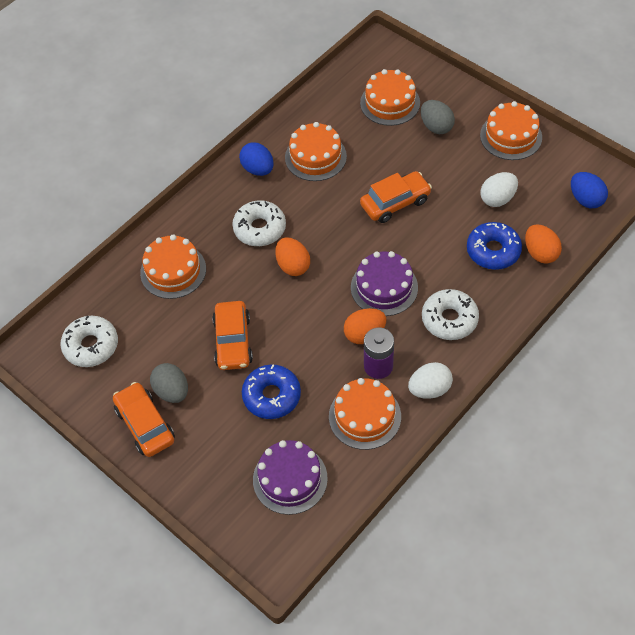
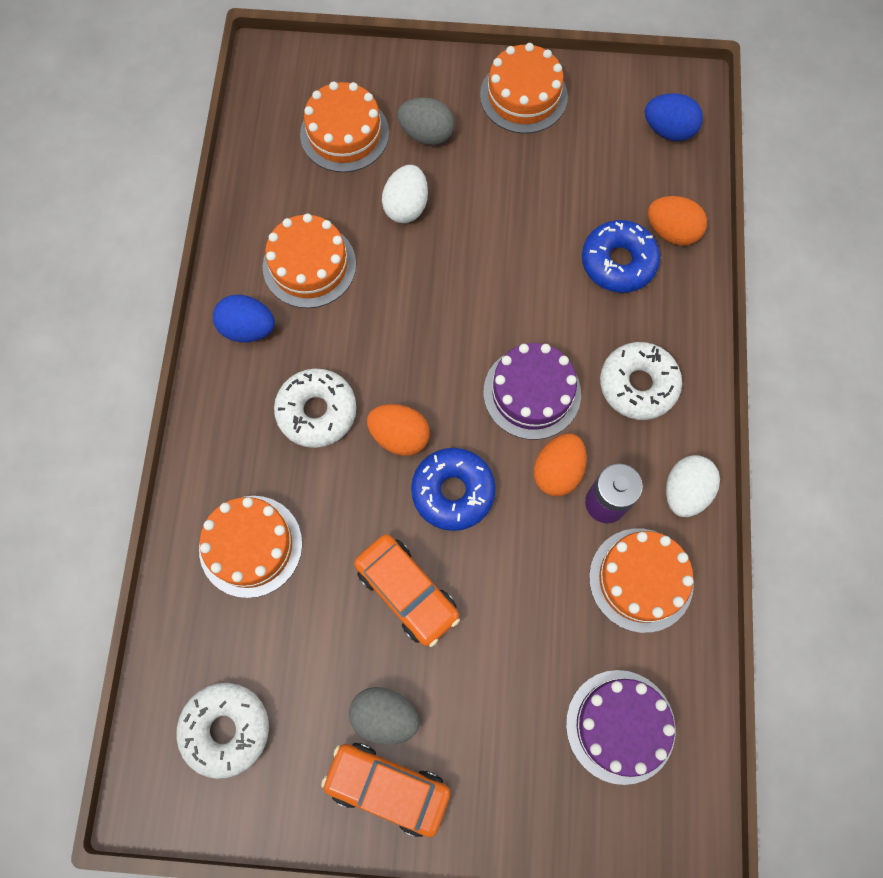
camera: 40 degrees left, 15 degrees up
(272, 396) = (513, 632): blue donut -> blue donut (453, 492)
(395, 203) = (457, 269): orange car -> none
(497, 199) = (571, 189): white egg -> white egg (406, 206)

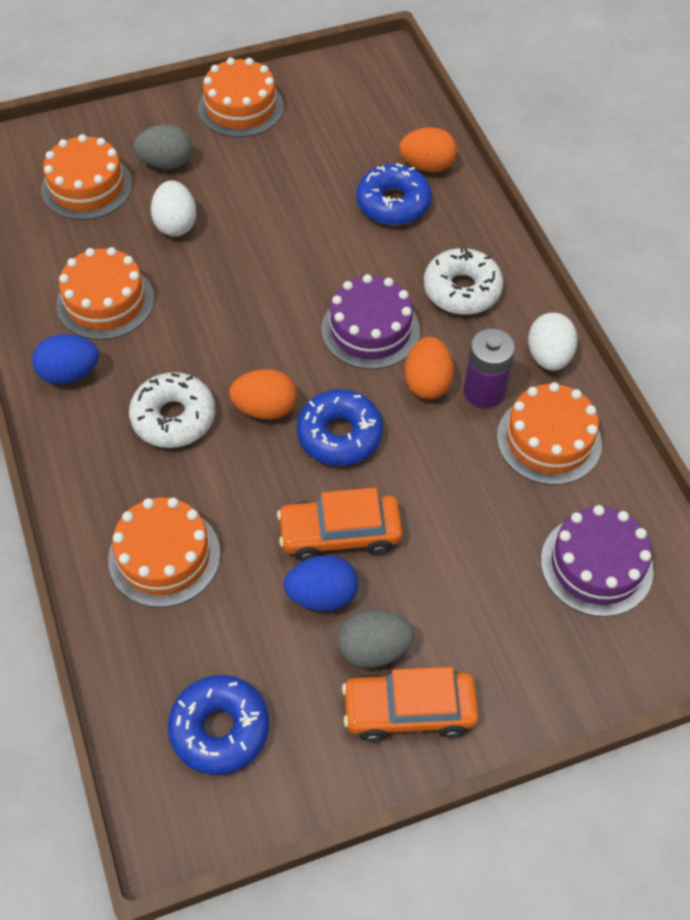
camera: 25 degrees left, 15 degrees down
(226, 729) = (220, 729): white donut -> blue donut
(407, 592) = (340, 534): orange car -> orange car turned 150 degrees clockwise
(668, 130) = (383, 93): blue egg -> blue egg (322, 595)

